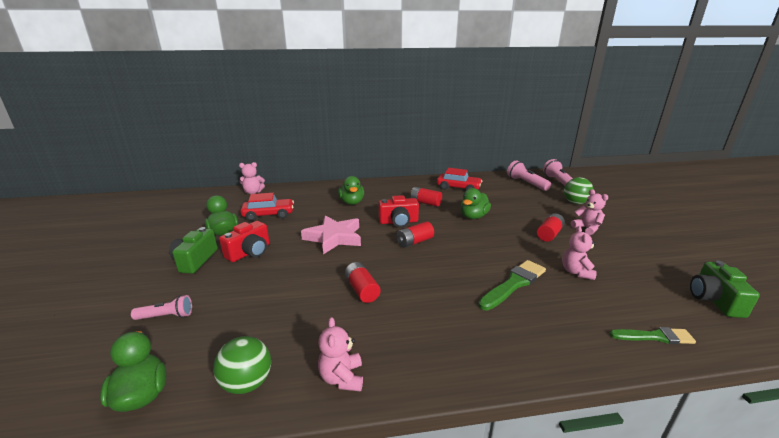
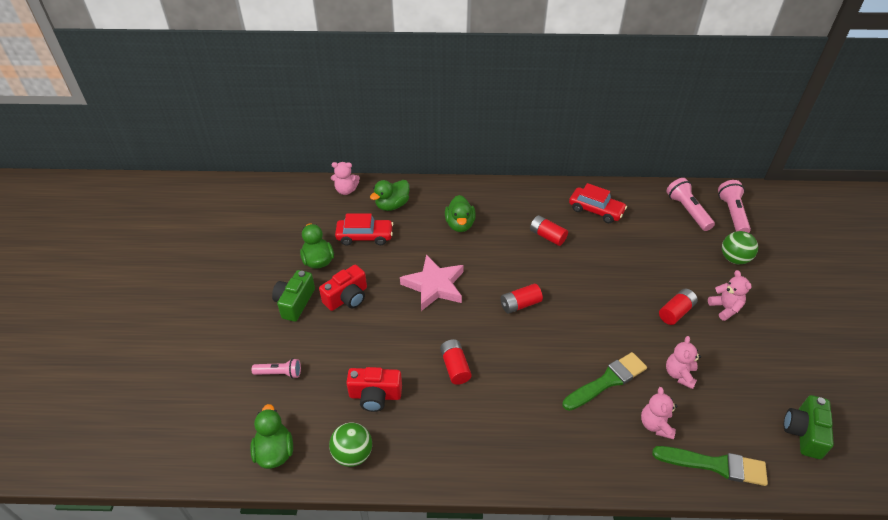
camera: 10 degrees right, 20 degrees up
(342, 378) = (427, 461): pink teddy bear -> pink teddy bear (655, 425)
(398, 222) = (509, 268): red camera -> red camera (375, 395)
(473, 216) = (598, 269): green duck -> green duck (392, 205)
(654, 336) = (714, 465): green brush -> green brush, size x1.52

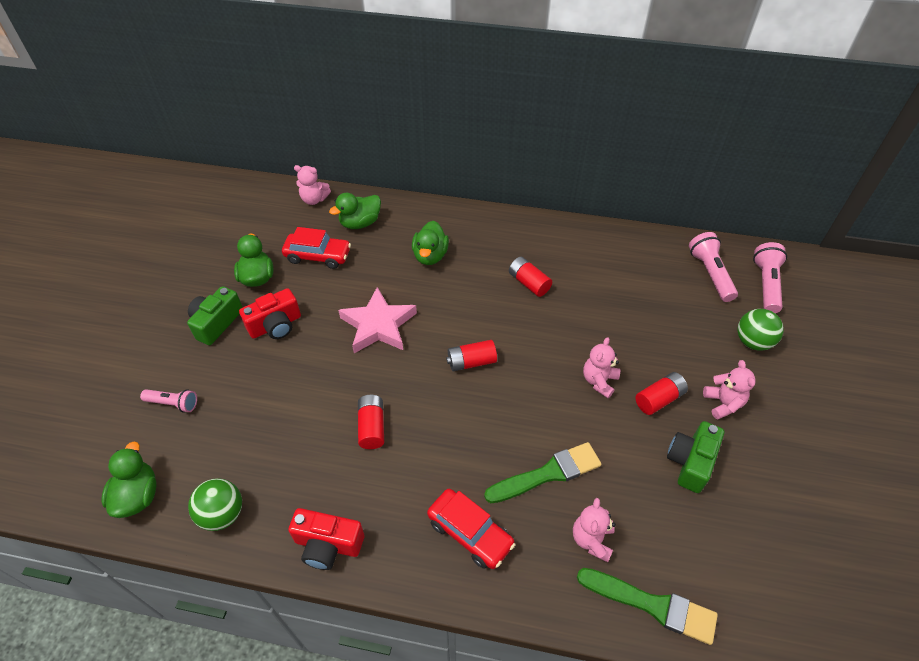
camera: 10 degrees right, 5 degrees up
(375, 395) = (270, 447): red camera -> red camera (328, 545)
(596, 210) = (597, 259): red car -> red car (470, 533)
(679, 374) = (640, 479): pink teddy bear -> pink teddy bear (599, 381)
(804, 433) = (781, 582): green camera -> green camera (690, 462)

